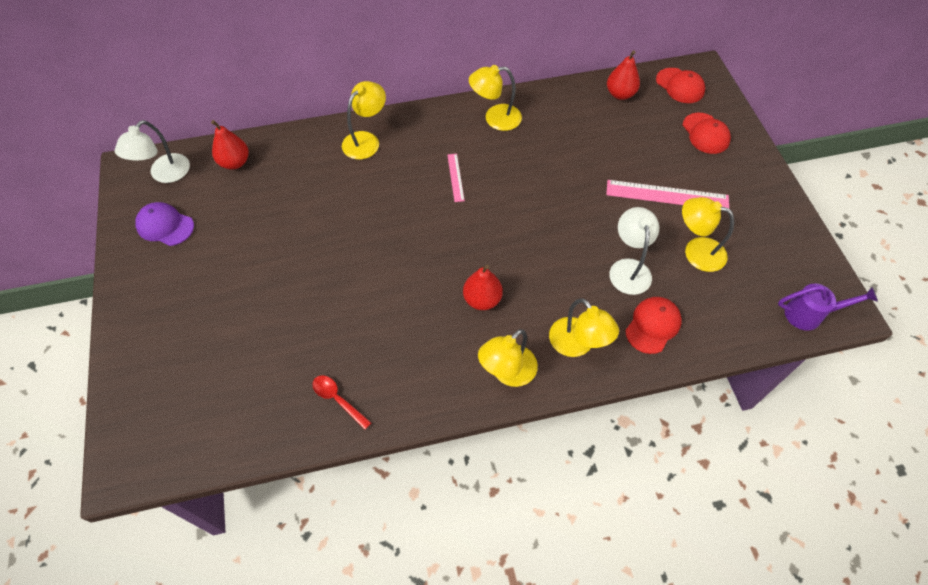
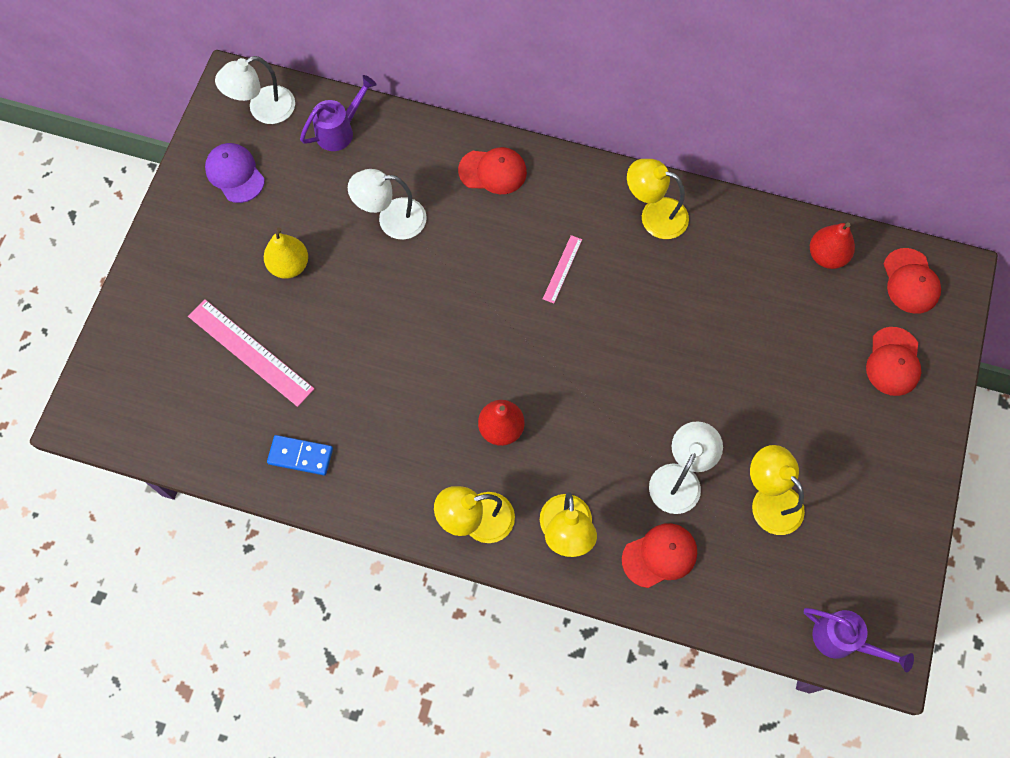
camera: 30 degrees right, 10 degrees up
(235, 162) = (340, 130): red pear -> purple watering can
(247, 268) = (289, 265): none -> yellow pear
(310, 201) = (391, 219): none -> white lamp
(338, 399) = (300, 456): red spoon -> blue domino
(366, 140) = (493, 171): yellow lamp -> red cap
(667, 195) = (786, 416): pink ruler -> pink ruler (250, 352)

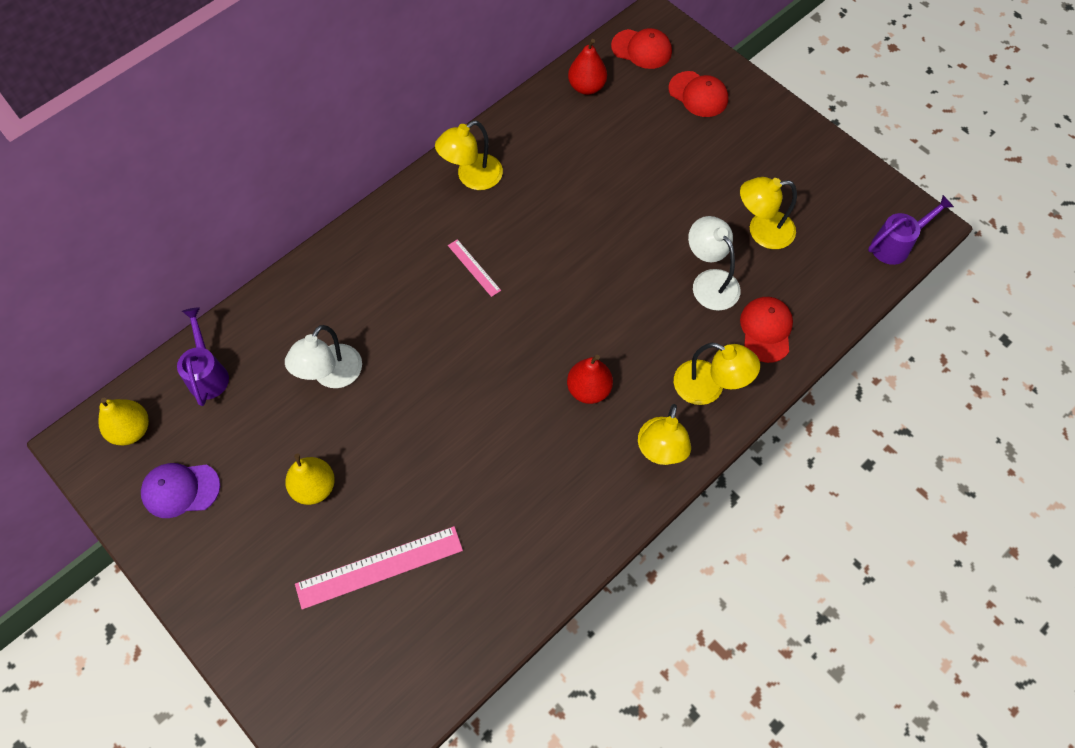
camera: 60 degrees left, 5 degrees down
(263, 110) = (131, 430): white lamp -> yellow pear
(300, 456) = (513, 572): blue domino -> none
(493, 171) = (345, 271): red cap -> none

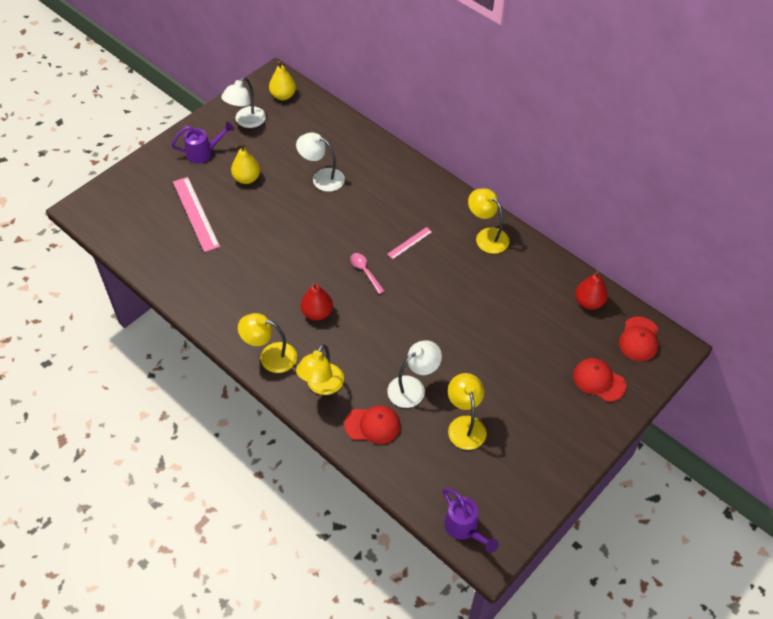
camera: 85 degrees right, 10 degrees down
(180, 490) = (246, 121): purple cap -> white lamp
(208, 373) = (321, 122): purple watering can -> purple watering can (204, 153)
(520, 325) = (365, 272): none -> pink spoon
(698, 94) = (599, 381): red cap -> red cap turned 90 degrees clockwise

